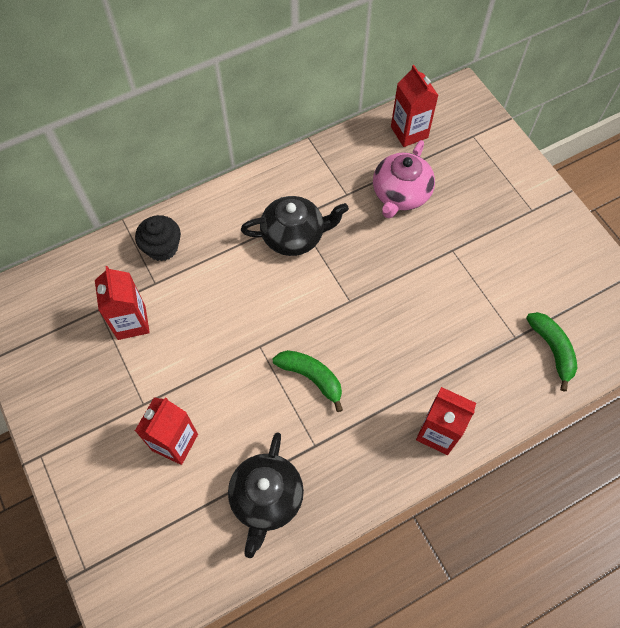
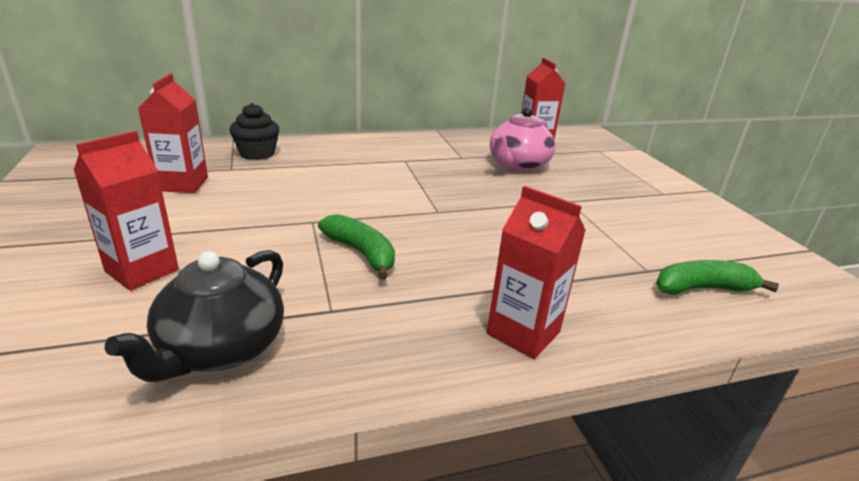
camera: 10 degrees right, 35 degrees down
(294, 236) = (396, 168): black teapot -> none
(552, 349) = (702, 288): green banana -> green banana turned 90 degrees counterclockwise

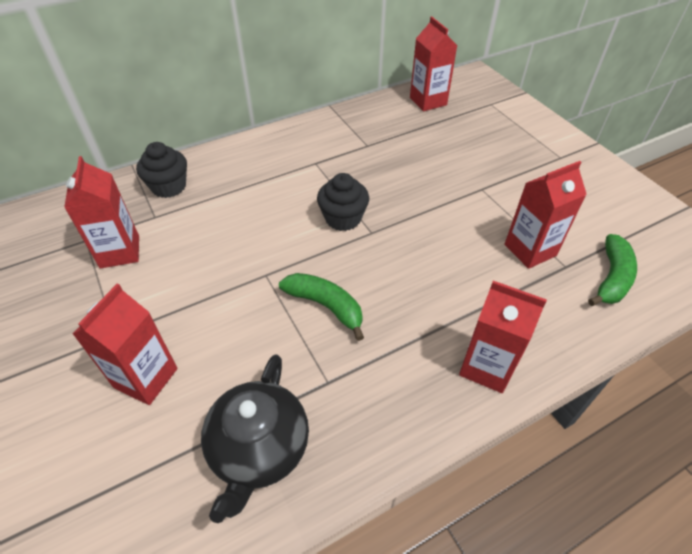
camera: 10 degrees left, 20 degrees up
(413, 198) = (343, 218): none -> black cupcake
(517, 165) = (422, 145): pink teapot -> none
(608, 251) = (530, 250): none -> red carton
(702, 288) = (612, 278): green banana -> green banana turned 135 degrees clockwise

